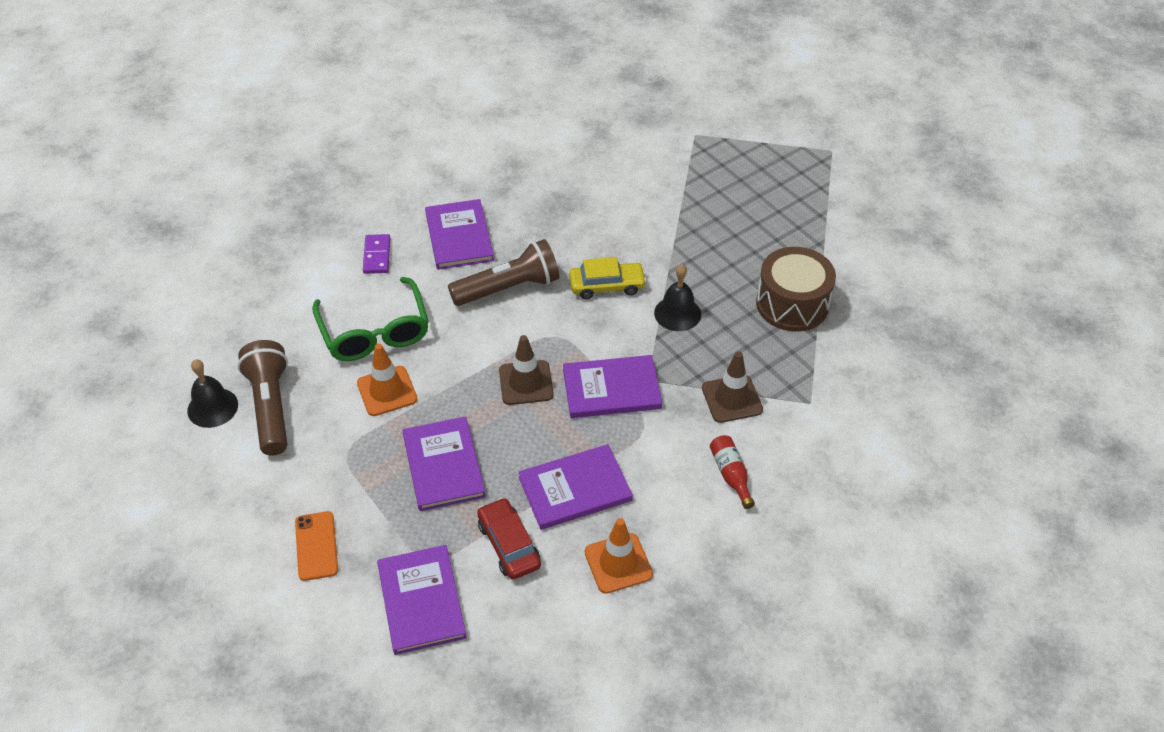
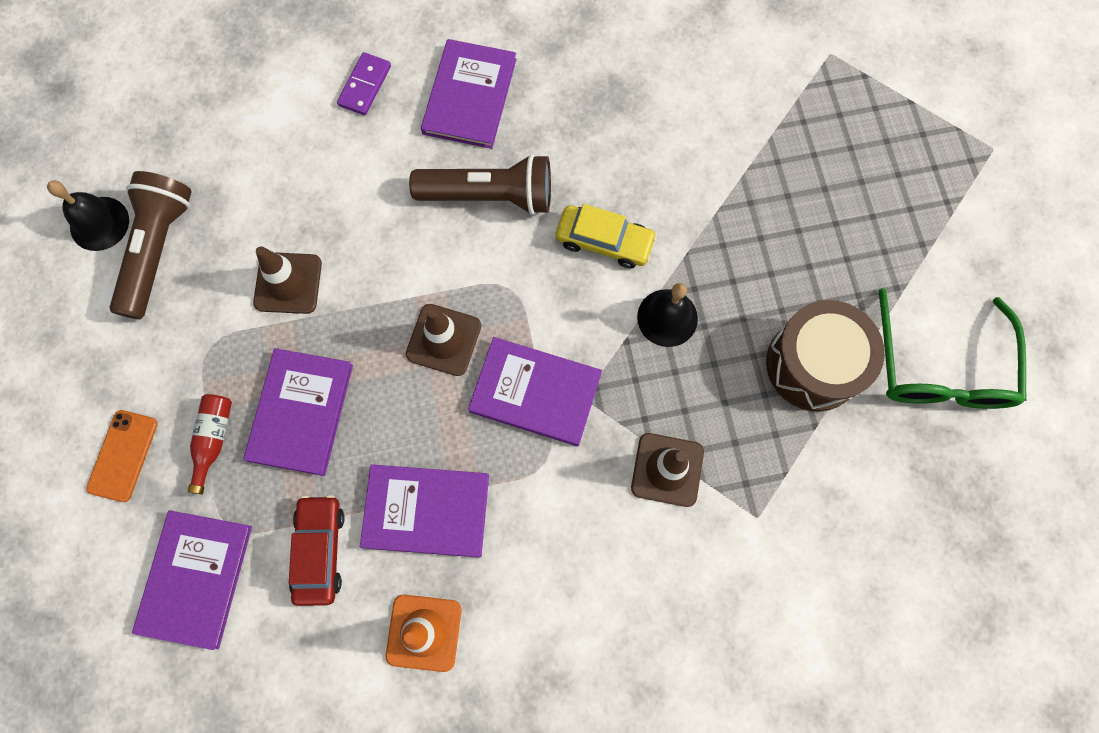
camera: 25 degrees right, 25 degrees up
(375, 332) = (313, 194): green glasses -> green glasses (940, 367)
(387, 391) = (288, 283): orange traffic cone -> brown traffic cone
(731, 475) = (610, 575): red bottle -> red bottle (213, 439)

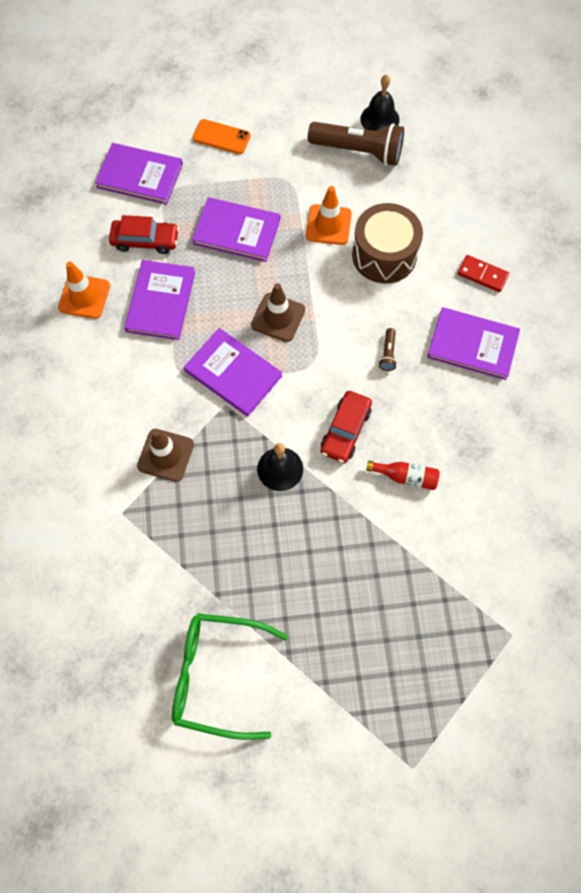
camera: 95 degrees right, 5 degrees down
(213, 439) = (225, 184): red bottle -> red bottle (406, 477)
(288, 283) = (328, 225): brown traffic cone -> orange traffic cone
(365, 86) = (482, 275): purple domino -> red domino
(490, 195) = (388, 354): brown flashlight -> brown flashlight, size x0.42
(535, 392) = (233, 373): purple book -> purple book turned 75 degrees counterclockwise
(604, 241) = (345, 430): yellow car -> red car
(813, 364) = (231, 573): brown drum -> brown drum (384, 255)

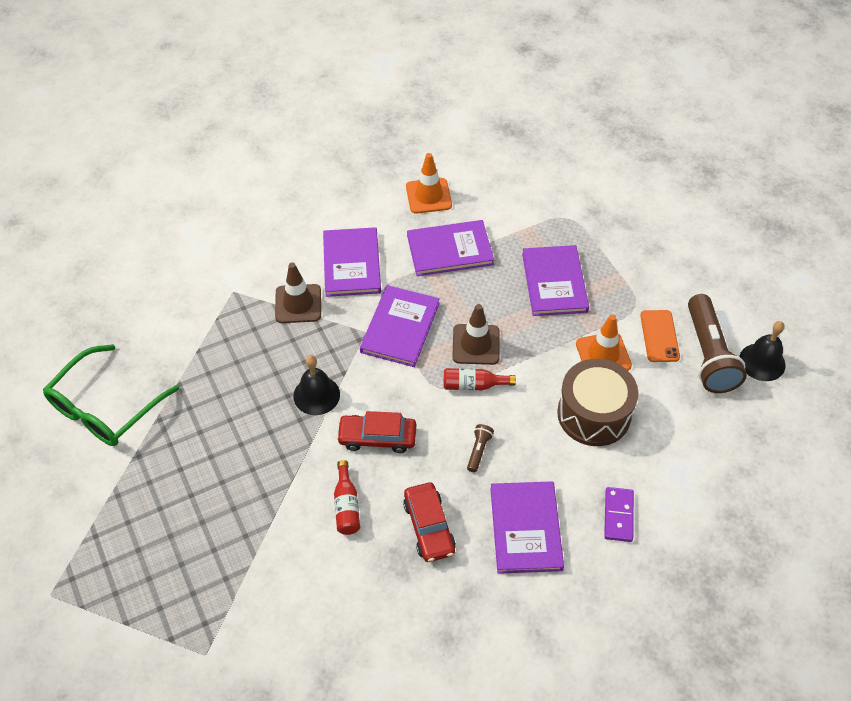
camera: 70 degrees right, 15 degrees down
(140, 176) = (574, 191): purple book -> purple book (351, 264)
(145, 241) = (507, 218): red car -> red car (429, 527)
(217, 675) = (105, 408): green glasses -> green glasses turned 135 degrees counterclockwise
(221, 137) = (654, 237): orange phone -> orange phone (659, 336)
(320, 334) = (473, 385): none -> red bottle
(388, 354) = (478, 450): brown flashlight -> brown flashlight turned 120 degrees clockwise
(482, 275) = (618, 515): red domino -> purple domino

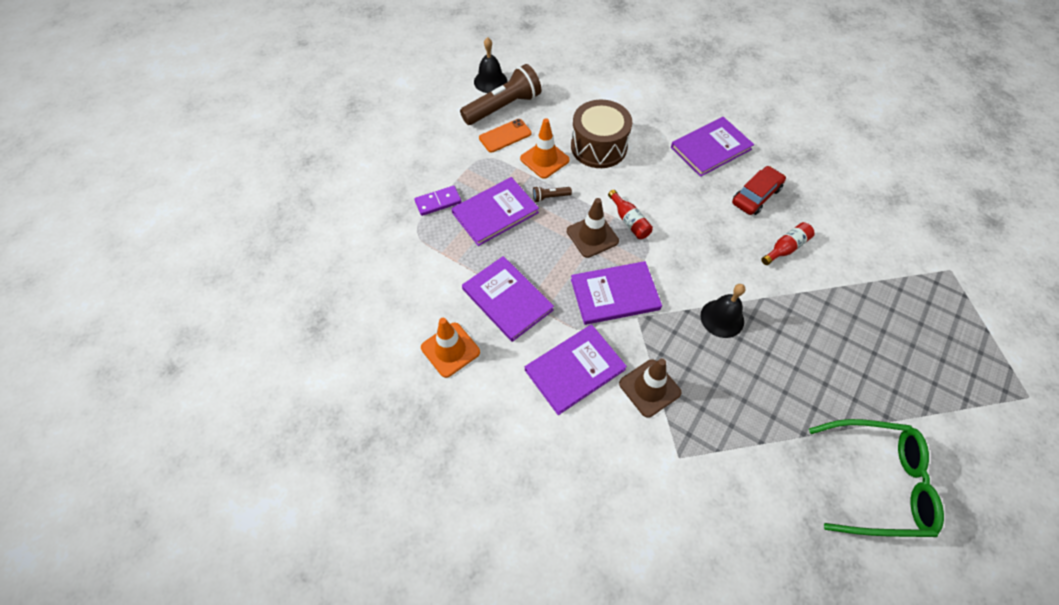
camera: 120 degrees left, 5 degrees up
(377, 437) = (721, 258): red car -> none
(478, 450) = (679, 195): brown flashlight -> brown flashlight (550, 197)
(618, 515) = (662, 110): purple domino -> purple domino (438, 202)

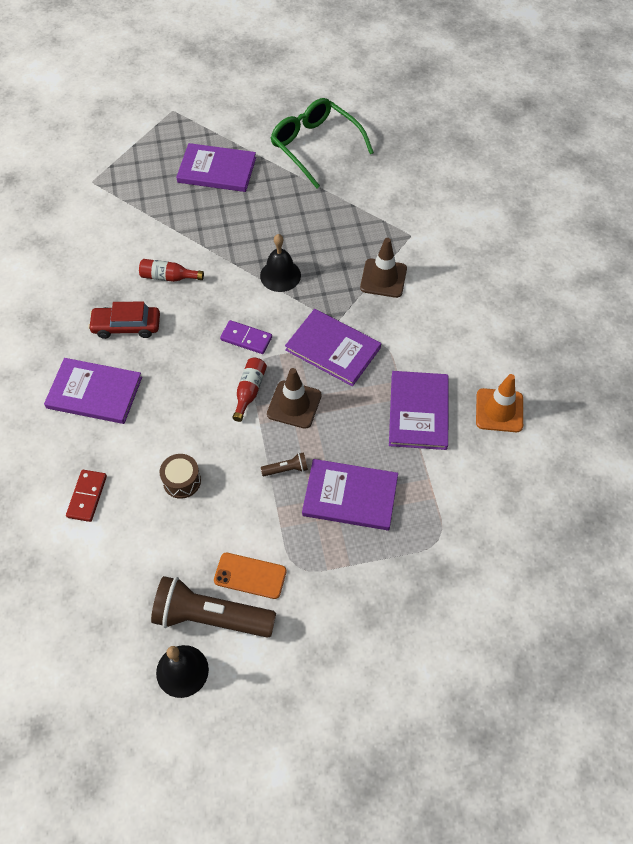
camera: 135 degrees left, 0 degrees up
(438, 202) = (390, 554): purple domino -> purple domino (246, 338)
(544, 159) = (245, 512): orange traffic cone -> none
(550, 197) = (286, 469): brown flashlight -> brown flashlight turned 45 degrees counterclockwise
(575, 370) = (421, 326): purple book -> purple book (217, 170)
(599, 147) = (182, 481): brown drum -> brown drum, size x0.52
(635, 104) = (87, 496): none -> red domino

